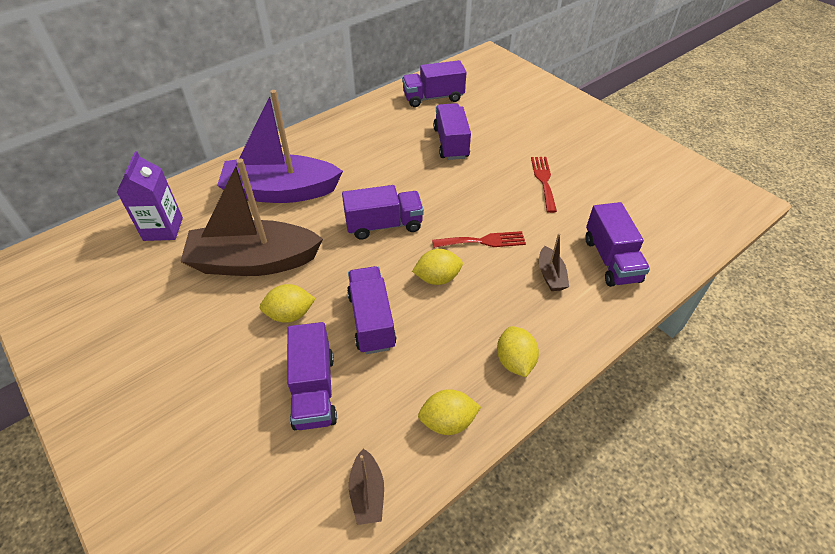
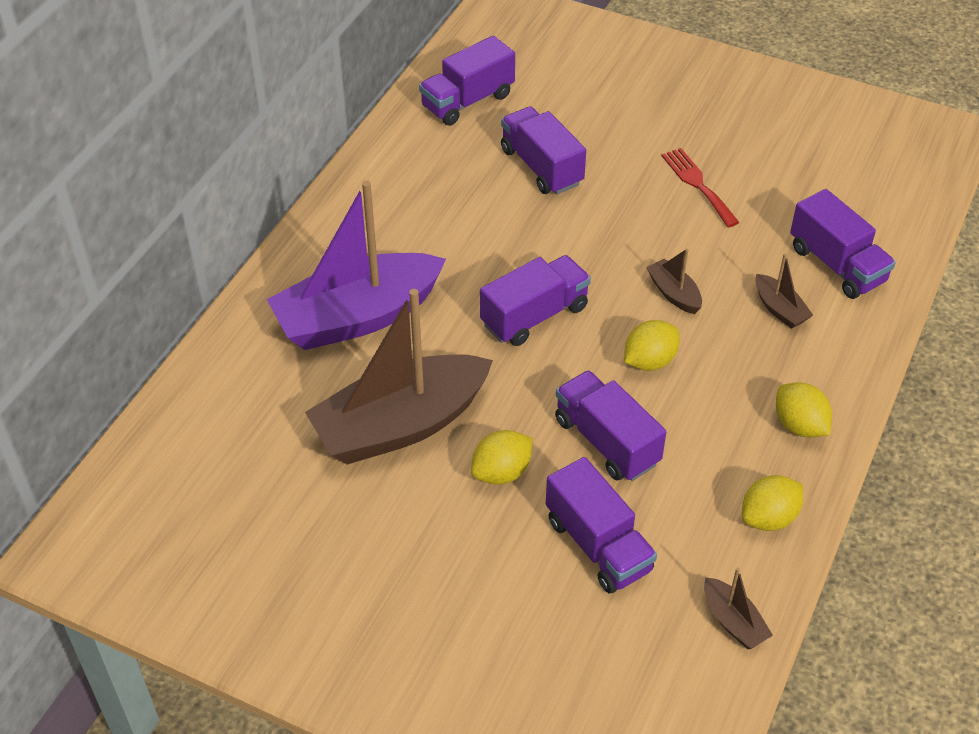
camera: 25 degrees left, 0 degrees up
(163, 229) = (233, 427): purple carton -> none
(483, 241) = (674, 293): red fork -> brown boat

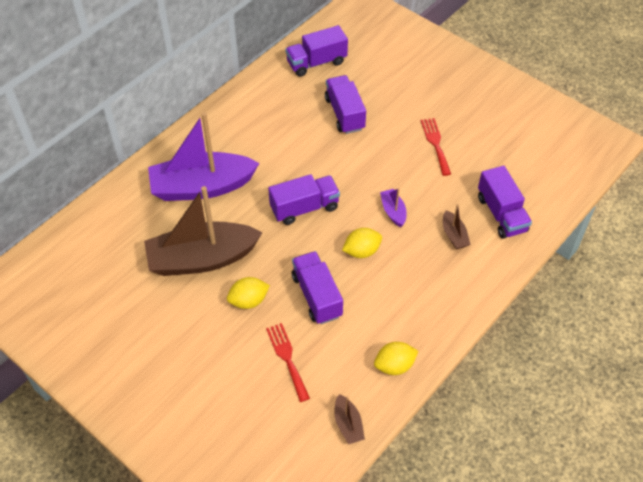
camera: 15 degrees right, 5 degrees up
(598, 545) = (287, 358): purple truck -> red fork
(674, 293) = (393, 211): brown boat -> purple boat
(799, 425) = (436, 312): yellow lemon -> none

